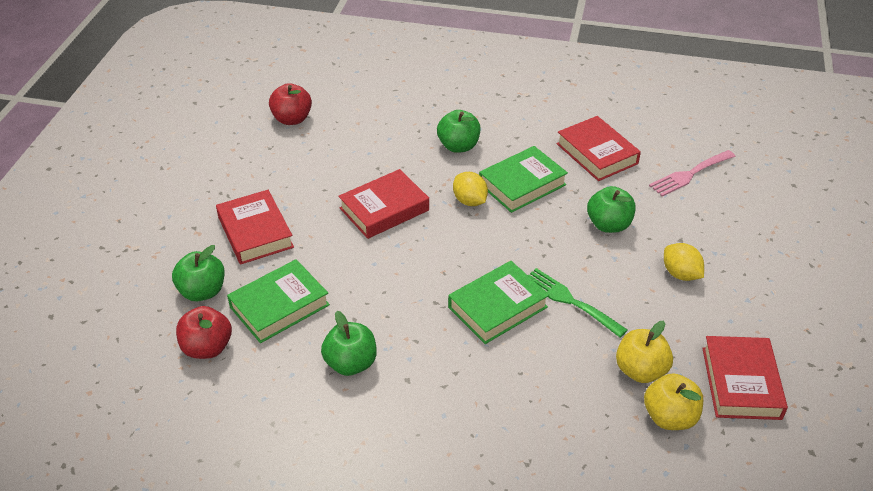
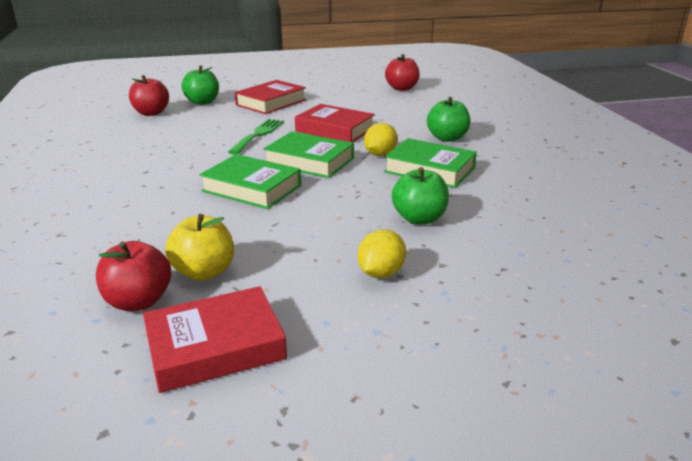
camera: 65 degrees right, 15 degrees down
(279, 306) = (202, 122): green book -> green book (309, 161)
(351, 363) = (155, 151): green apple -> none
(569, 300) = (285, 218): green fork -> green fork (258, 135)
(597, 154) = (527, 194): red book -> none
(669, 417) = (138, 301): yellow apple -> red apple
(689, 174) = (572, 252): pink fork -> none

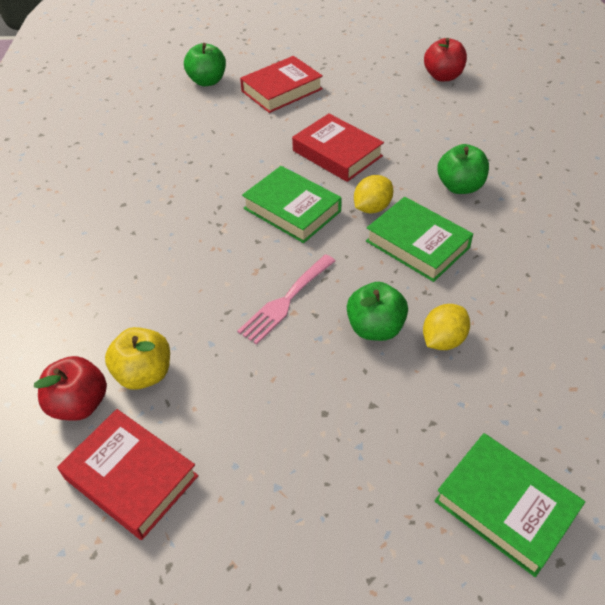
camera: 15 degrees right, 20 degrees up
(151, 113) = (149, 97): red apple -> none
(215, 346) = (131, 477): red book -> red book turned 45 degrees clockwise
(251, 188) = (220, 249): green book -> green book (505, 506)
(258, 135) = (251, 153): green fork -> none
(328, 212) = (285, 301): none -> pink fork
(381, 273) = (307, 407): yellow lemon -> yellow lemon (443, 340)

